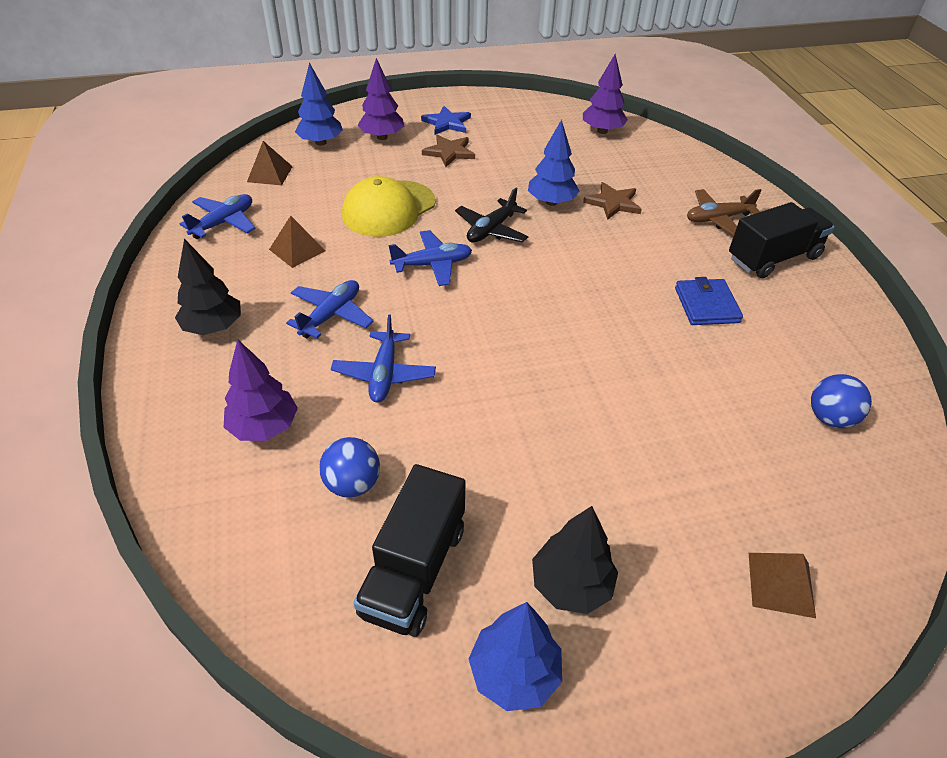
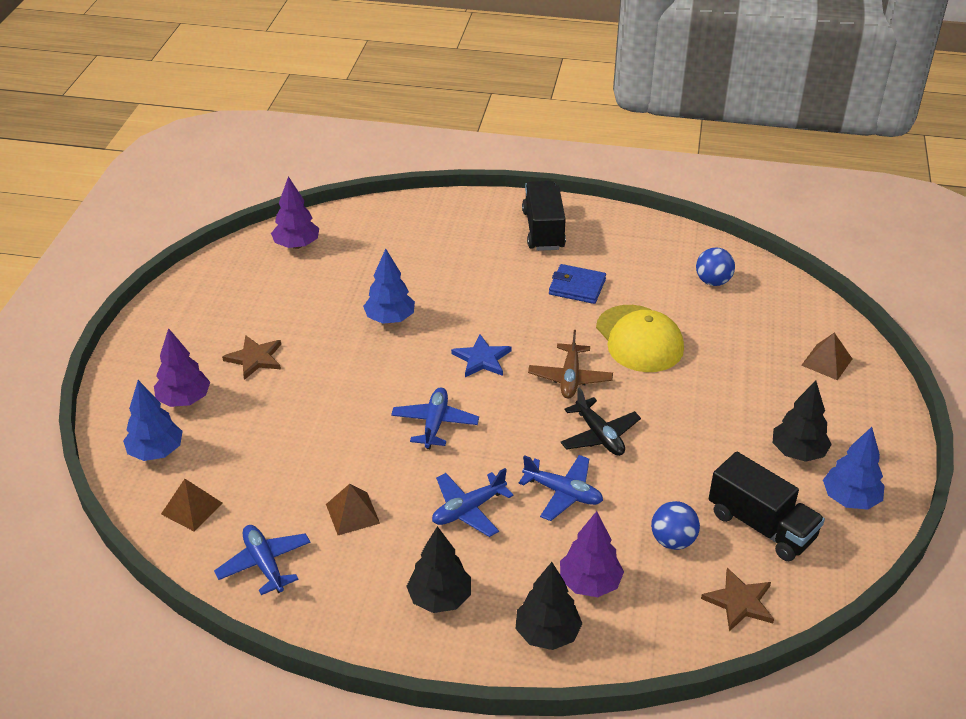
camera: 65 degrees left, 5 degrees down
(187, 412) = (547, 633): none -> black tree
(331, 315) = (468, 510): blue plane -> blue plane turned 90 degrees counterclockwise
(389, 209) = (326, 430): yellow cap -> yellow cap (639, 339)
(447, 123) = (195, 343): blue star -> blue star (482, 359)
(491, 230) = (407, 370): black plane -> black plane (599, 435)
(613, 203) = (416, 283): brown star -> brown star (739, 602)
(717, 219) = (477, 235): brown plane -> brown plane (570, 378)

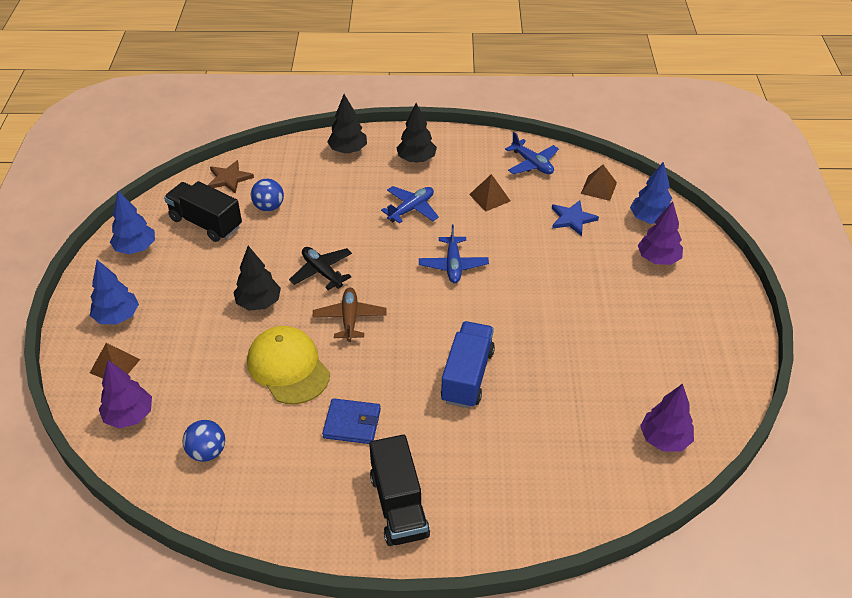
camera: 170 degrees right, 5 degrees up
(255, 358) = (625, 301): brown star -> none
(390, 319) = (526, 358): blue tree -> blue tree (117, 317)
(456, 311) = (467, 376): none -> blue truck
(482, 359) = (430, 327): blue star -> blue star (572, 219)
(563, 493) = (346, 227): blue plane -> none
(590, 583) = (324, 177): purple tree -> purple tree (129, 416)
(798, 452) = (165, 278): black tree -> black tree (259, 303)

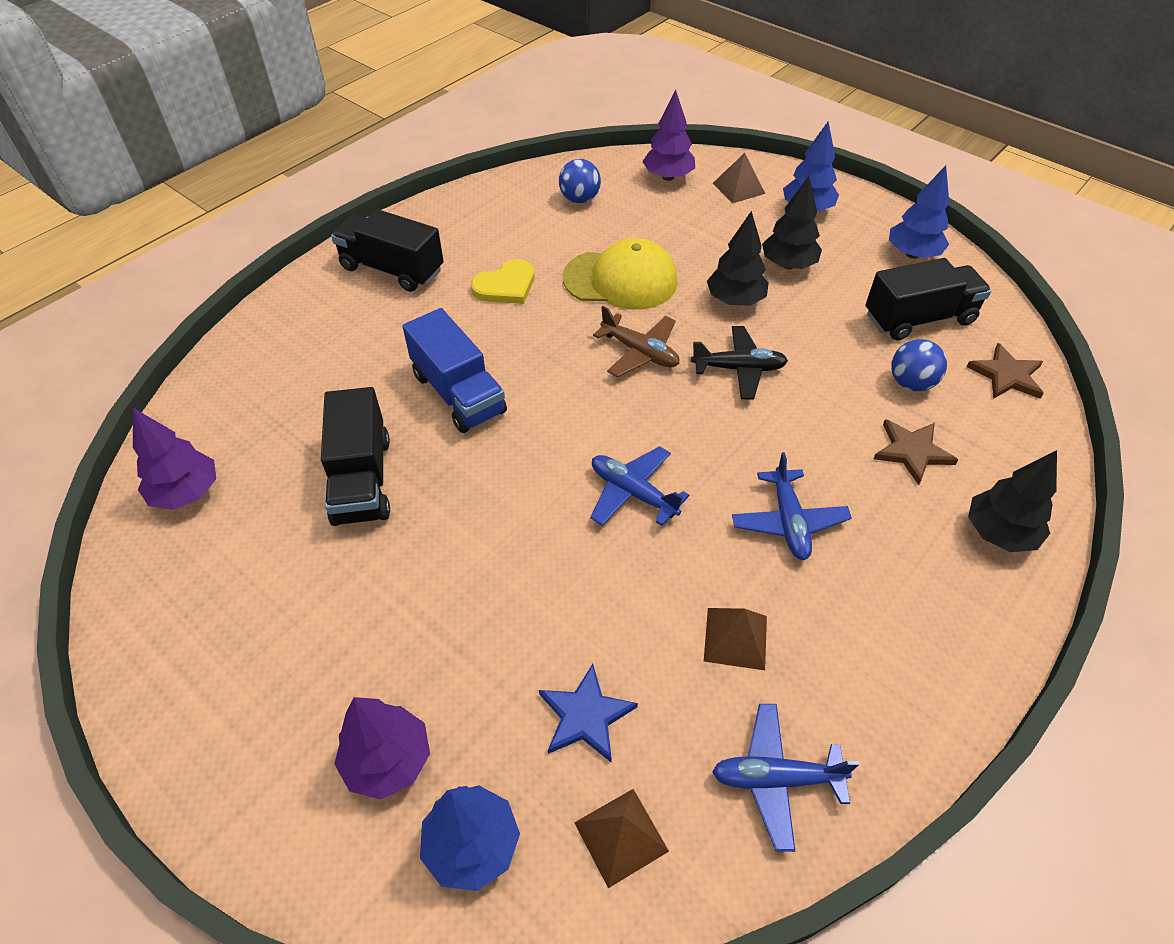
camera: 130 degrees right, 5 degrees up
(322, 189) = (912, 451): none -> brown star
(352, 423) = (506, 286): blue wallet -> yellow heart
(416, 159) = (913, 607): black tree -> black tree (788, 265)
(566, 371) = (362, 479): none -> black truck

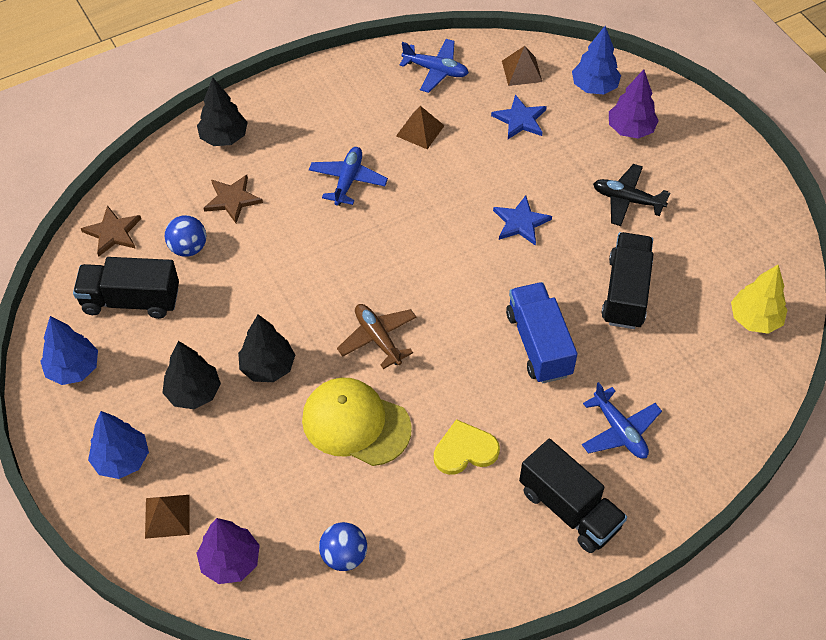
camera: 160 degrees left, 5 degrees up
(186, 493) = (755, 319): purple tree -> yellow tree
(526, 532) = (520, 222): none -> blue star
(633, 493) = (439, 227): blue plane -> blue plane (619, 431)
(739, 369) = (308, 299): black plane -> black plane (627, 200)

